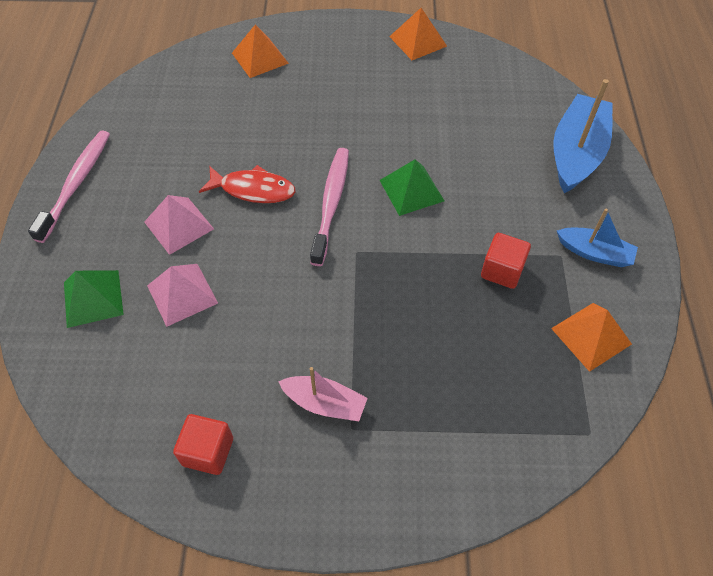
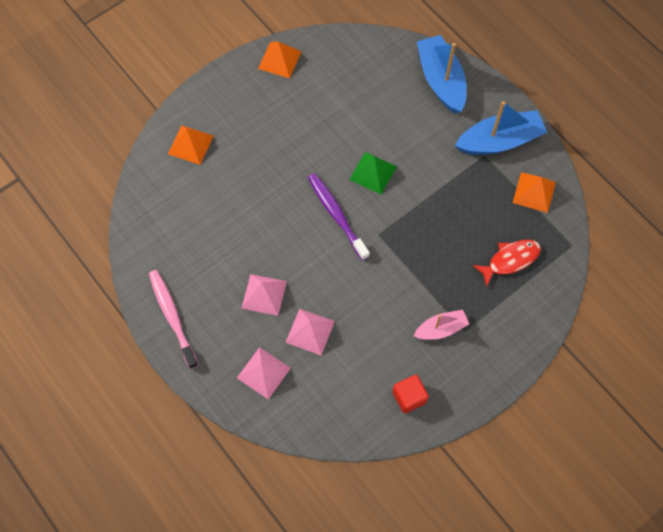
camera: 40 degrees left, 10 degrees up
(93, 298) = (263, 373): green pyramid -> pink pyramid
(253, 189) = (283, 240): red fish -> red fish (510, 260)
(331, 203) = (336, 215): pink toothbrush -> purple toothbrush
(502, 271) = (462, 187): red cube -> none
(594, 253) = (499, 141): blue boat -> blue boat, size x1.75

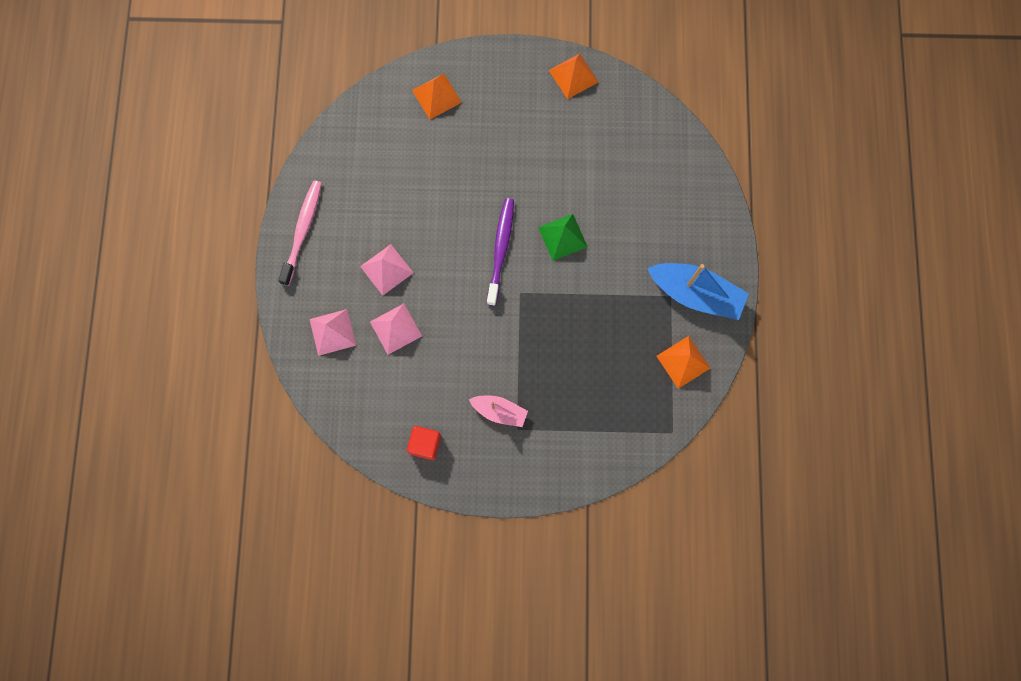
camera: 40 degrees right, 10 degrees up
(441, 80) = (695, 200): blue boat -> none
(510, 260) = (608, 402): red fish -> none

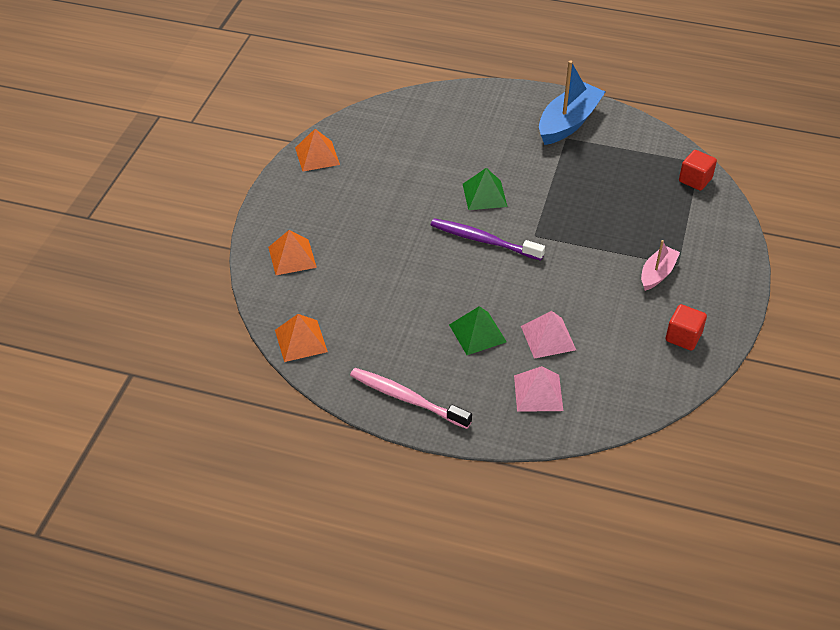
camera: 75 degrees left, 30 degrees down
(386, 269) = (477, 333): pink pyramid -> green pyramid
(643, 432) = (695, 180): none -> red cube
(683, 362) = (632, 143): orange pyramid -> orange pyramid (300, 340)

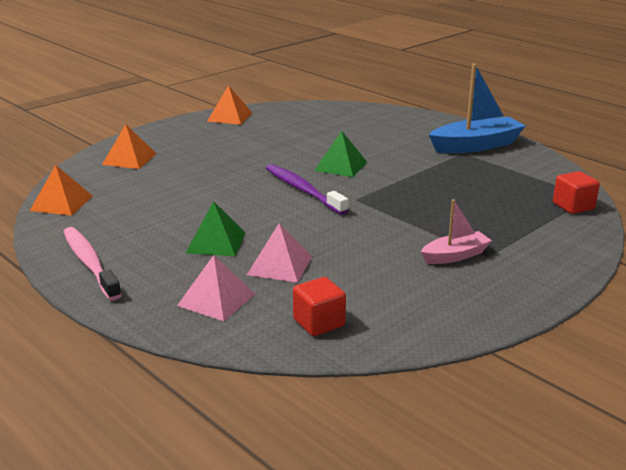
camera: 30 degrees right, 20 degrees down
(683, 337) = (430, 309): red cube -> red cube (319, 323)

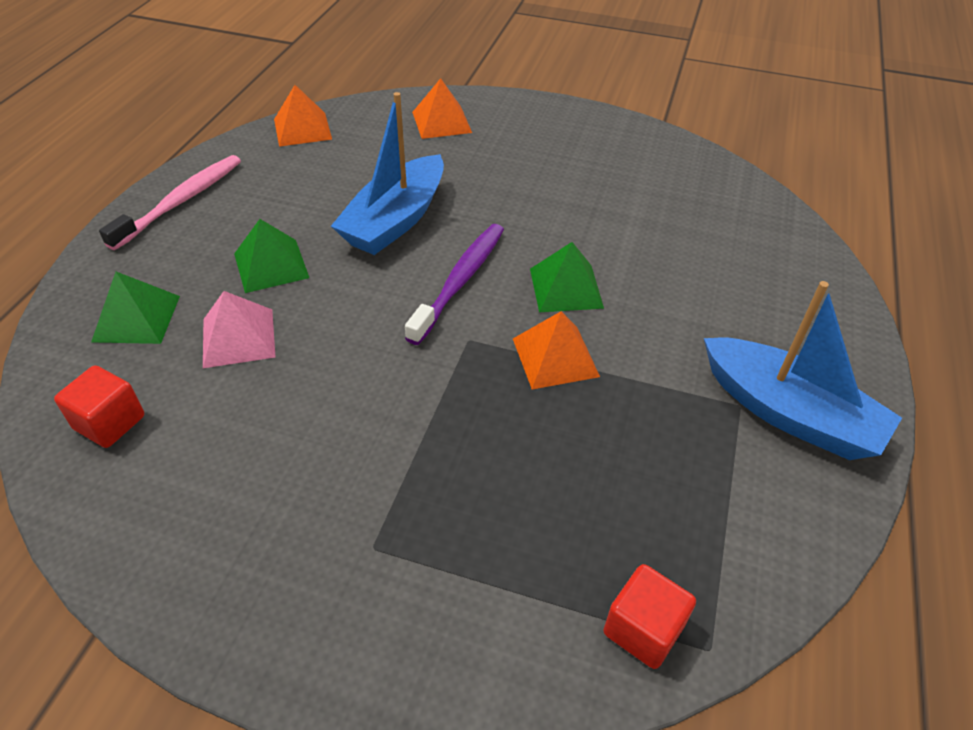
camera: 60 degrees right, 20 degrees up
(216, 300) = (136, 318): pink pyramid -> green pyramid
(219, 195) = (395, 220): none -> blue boat
(229, 117) = (634, 138): orange pyramid -> orange pyramid (555, 357)
(455, 256) = (352, 506): pink boat -> none

